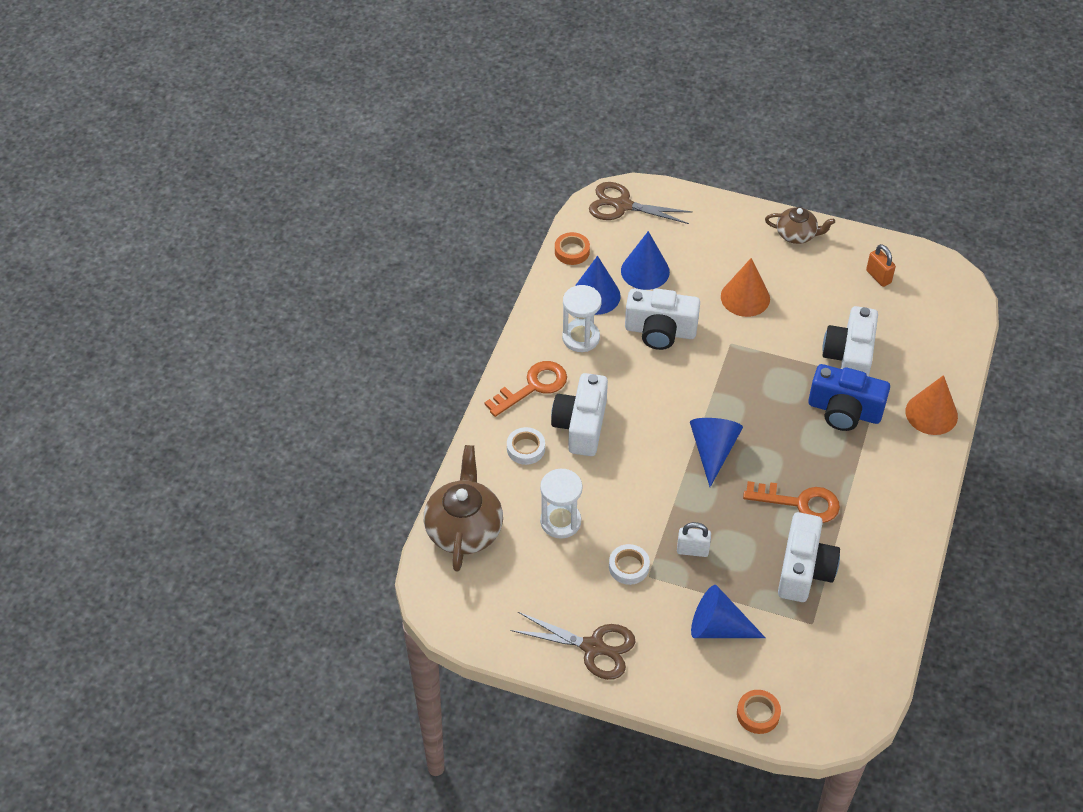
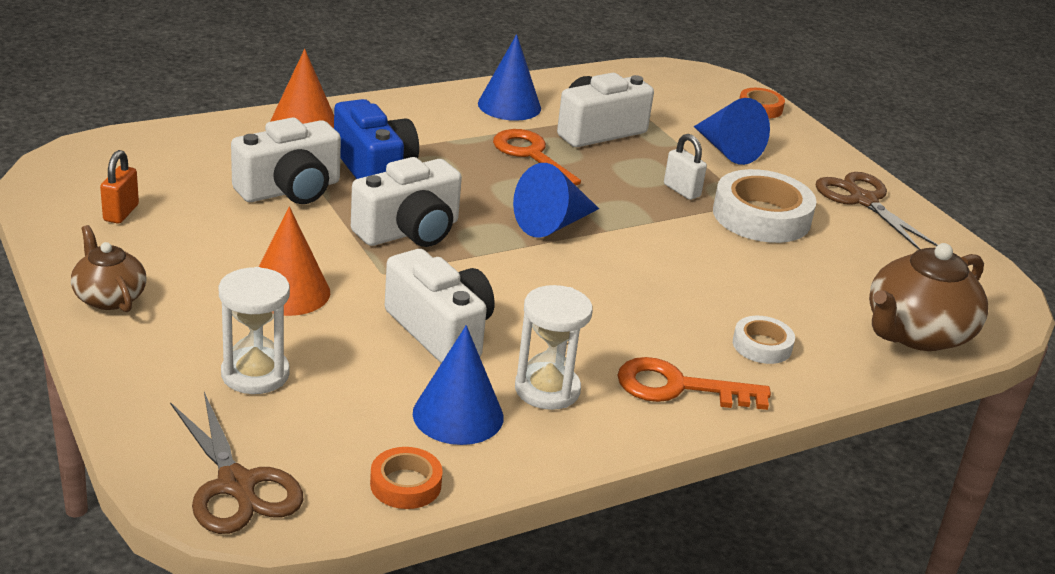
camera: 140 degrees left, 20 degrees down
(560, 521) = (794, 277): white hourglass -> white hourglass (255, 374)
(581, 425) = (667, 322): white camera -> white camera (409, 231)
(628, 567) = (761, 216): white tape -> white tape, size x1.91
(645, 271) = (351, 394): blue cone -> blue cone (509, 105)

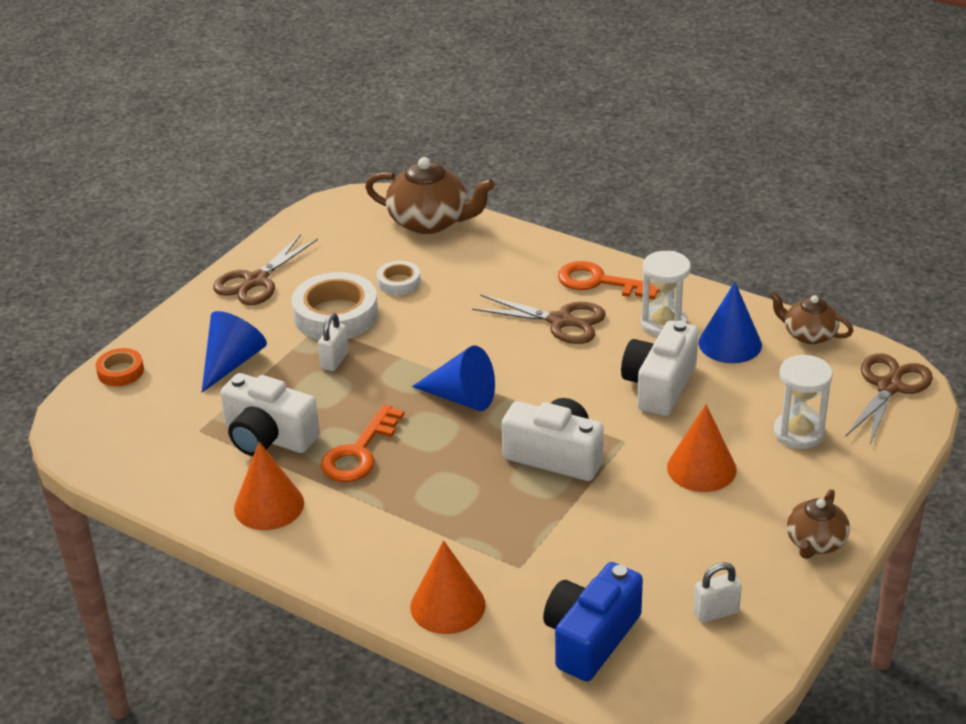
camera: 115 degrees left, 5 degrees up
(121, 213) = (716, 612): orange padlock -> white padlock
(290, 190) = (570, 546): white camera -> none
(374, 169) = (482, 521): blue camera -> blue camera (590, 638)
(405, 484) = (808, 335): orange tape -> brown teapot
(509, 105) = (269, 505): blue cone -> orange cone
(623, 327) = (560, 321): none -> brown scissors
(679, 387) = (599, 282): orange key -> orange key turned 135 degrees clockwise
(762, 345) = (515, 268): white tape -> white tape (399, 282)

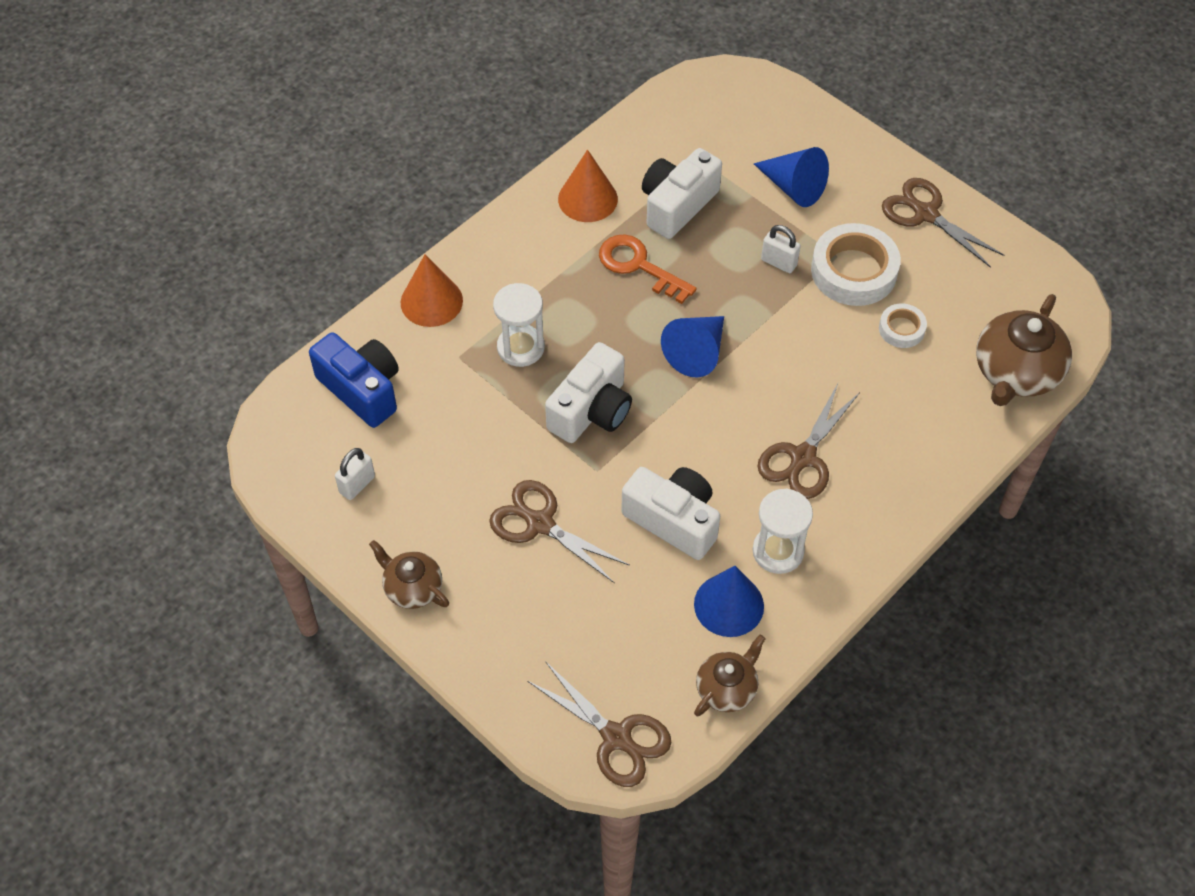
camera: 100 degrees right, 20 degrees up
(120, 371) = (798, 110): orange tape -> none
(599, 282) = (868, 509): orange key -> none
(701, 468) = (540, 524): orange cone -> brown scissors
(716, 612) = (357, 485): white padlock -> white padlock turned 45 degrees clockwise
(799, 433) = (567, 624): white hourglass -> white hourglass (520, 347)

